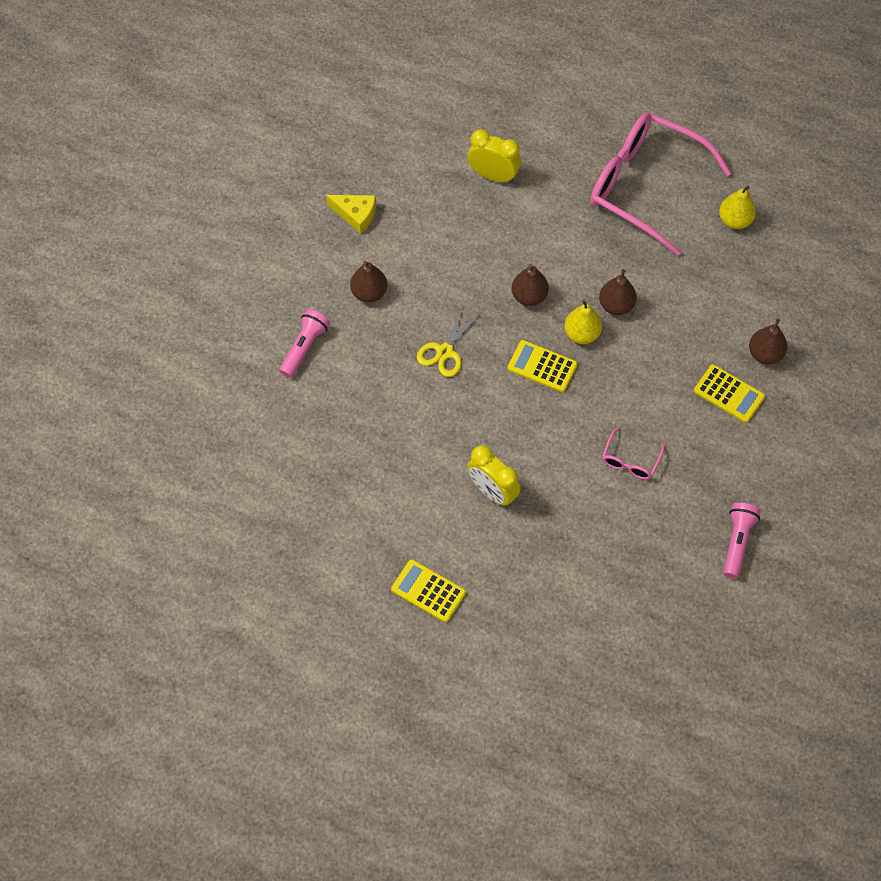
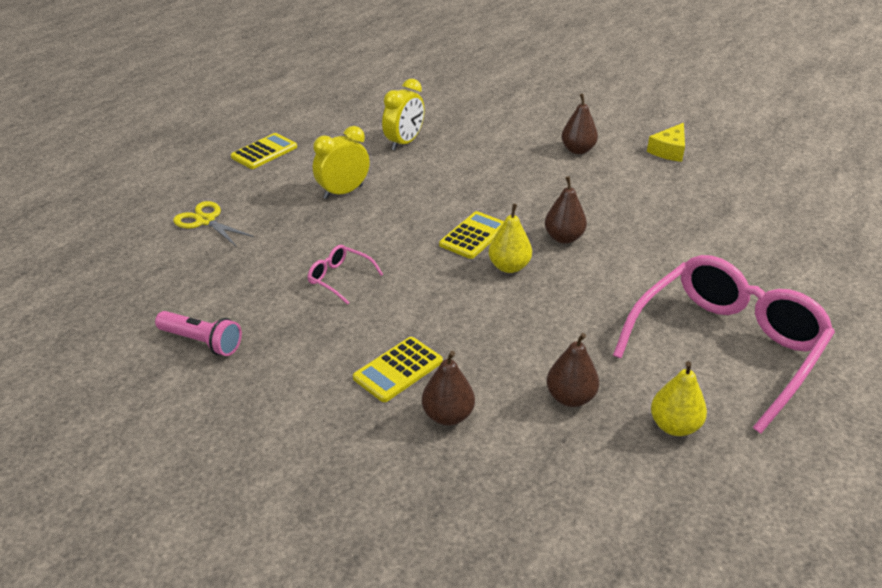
camera: 100 degrees right, 25 degrees down
(304, 348) = (523, 117): pink flashlight -> none
(445, 351) = (504, 182): yellow scissors -> yellow scissors (205, 221)
(493, 175) = (728, 233): yellow clock -> yellow clock (404, 142)
(616, 305) = (544, 297): brown pear -> brown pear (570, 398)

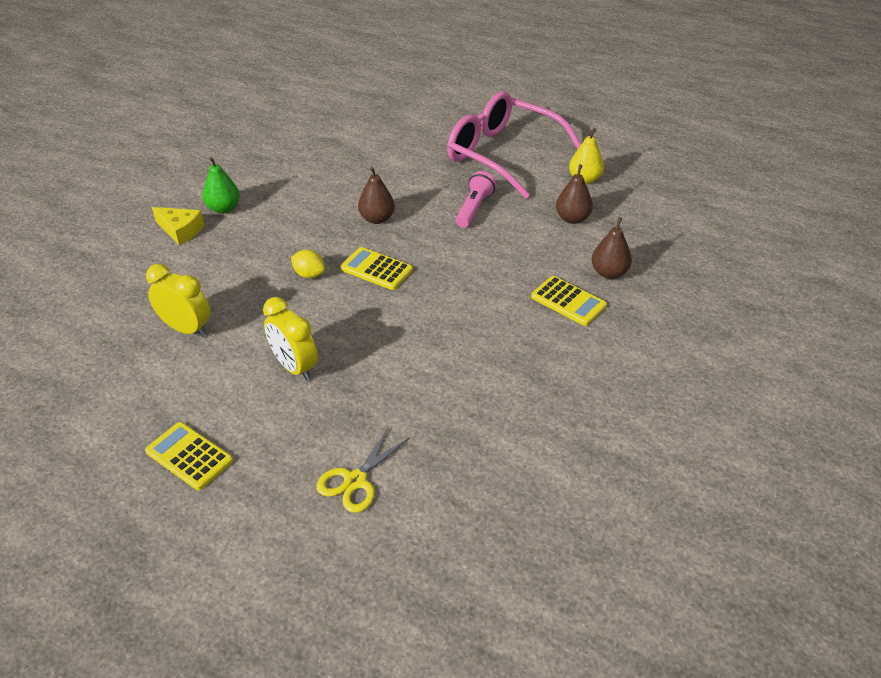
camera: 95 degrees left, 5 degrees up
(202, 342) = (567, 433): pink flashlight -> pink flashlight (474, 208)
(339, 278) = (453, 350): pink glasses -> none
(469, 197) = (309, 274): none -> yellow lemon
(509, 267) = (422, 248): yellow pear -> none
(578, 150) = (223, 208): brown pear -> green pear
(669, 150) = (232, 159): yellow cheese -> yellow cheese (180, 230)

